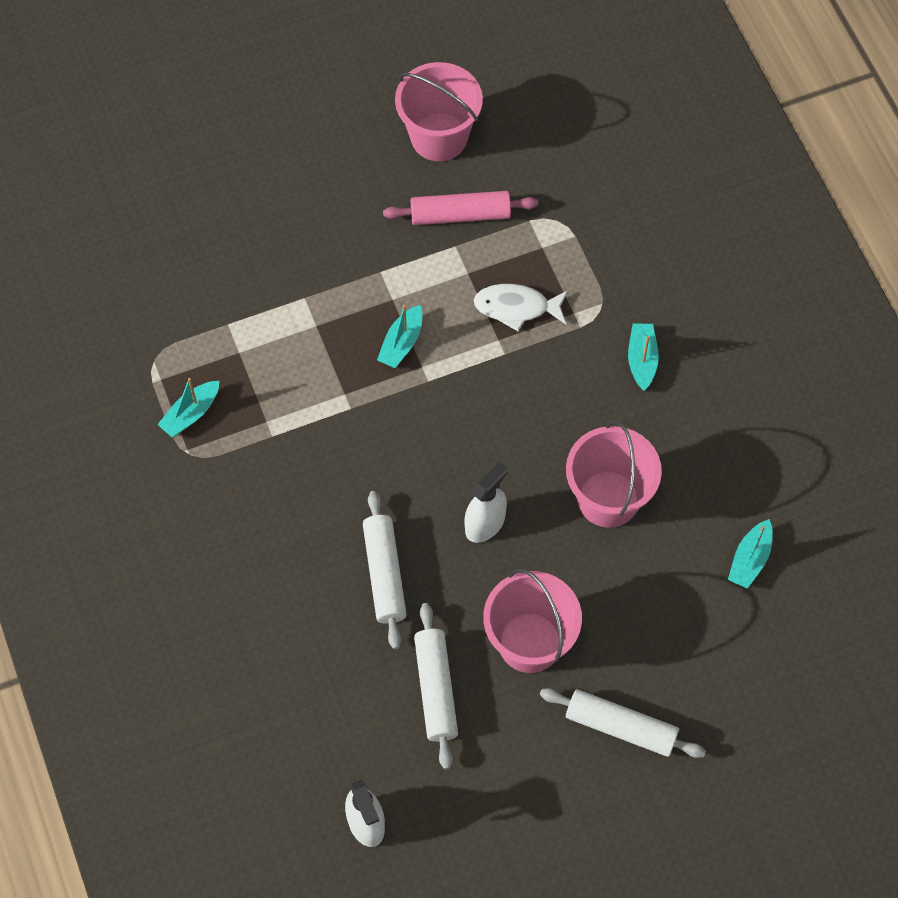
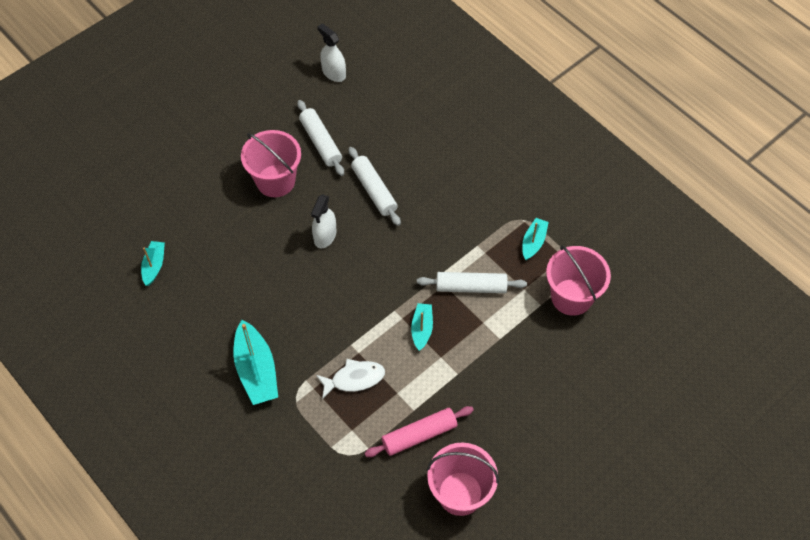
camera: 160 degrees right, 5 degrees down
(608, 499) = (253, 274): pink bucket -> pink bucket (571, 297)
(620, 727) = (210, 155): white rolling pin -> white rolling pin (471, 287)
(642, 360) = (256, 370): turquoise boat -> turquoise boat, size x1.75

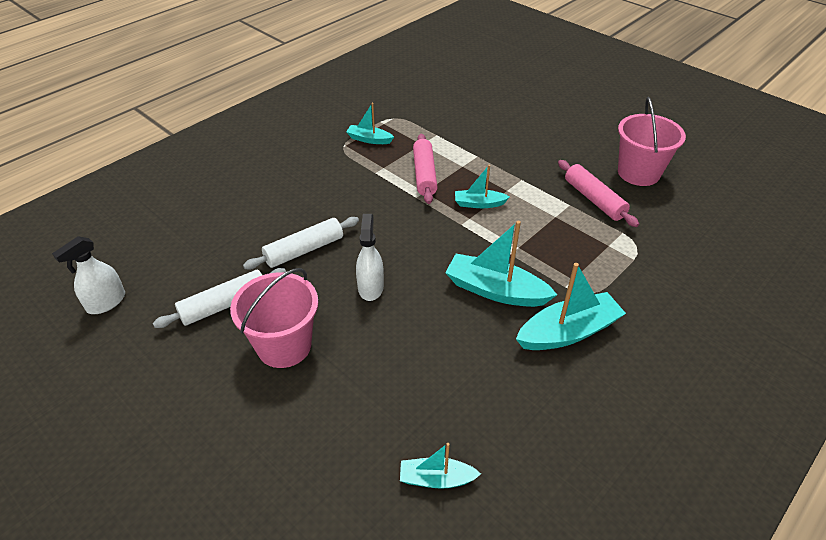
camera: 95 degrees left, 15 degrees down
(308, 325) = (495, 290): none -> turquoise boat
(325, 236) = (370, 287): white spray bottle -> white spray bottle turned 105 degrees counterclockwise
(354, 379) = (551, 248): white fish -> none
(471, 287) = (424, 174): white rolling pin -> pink rolling pin
(571, 297) = (425, 119): pink bucket -> none

